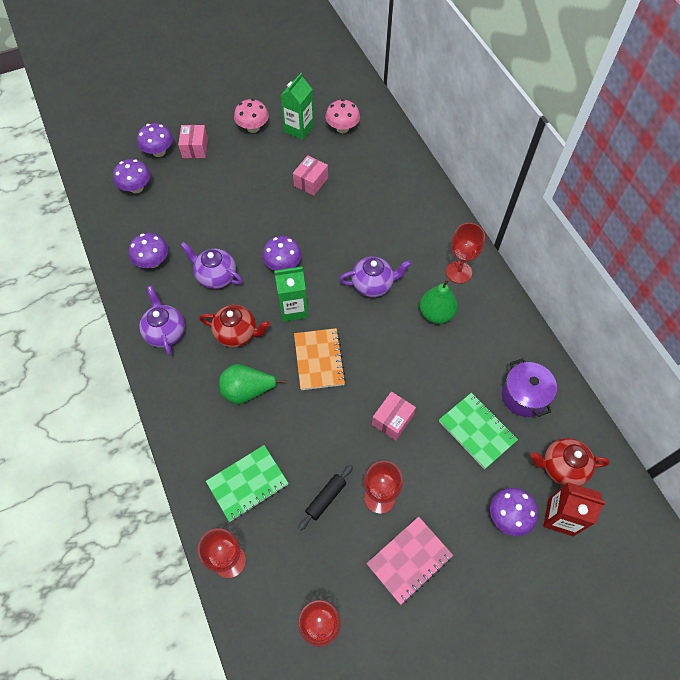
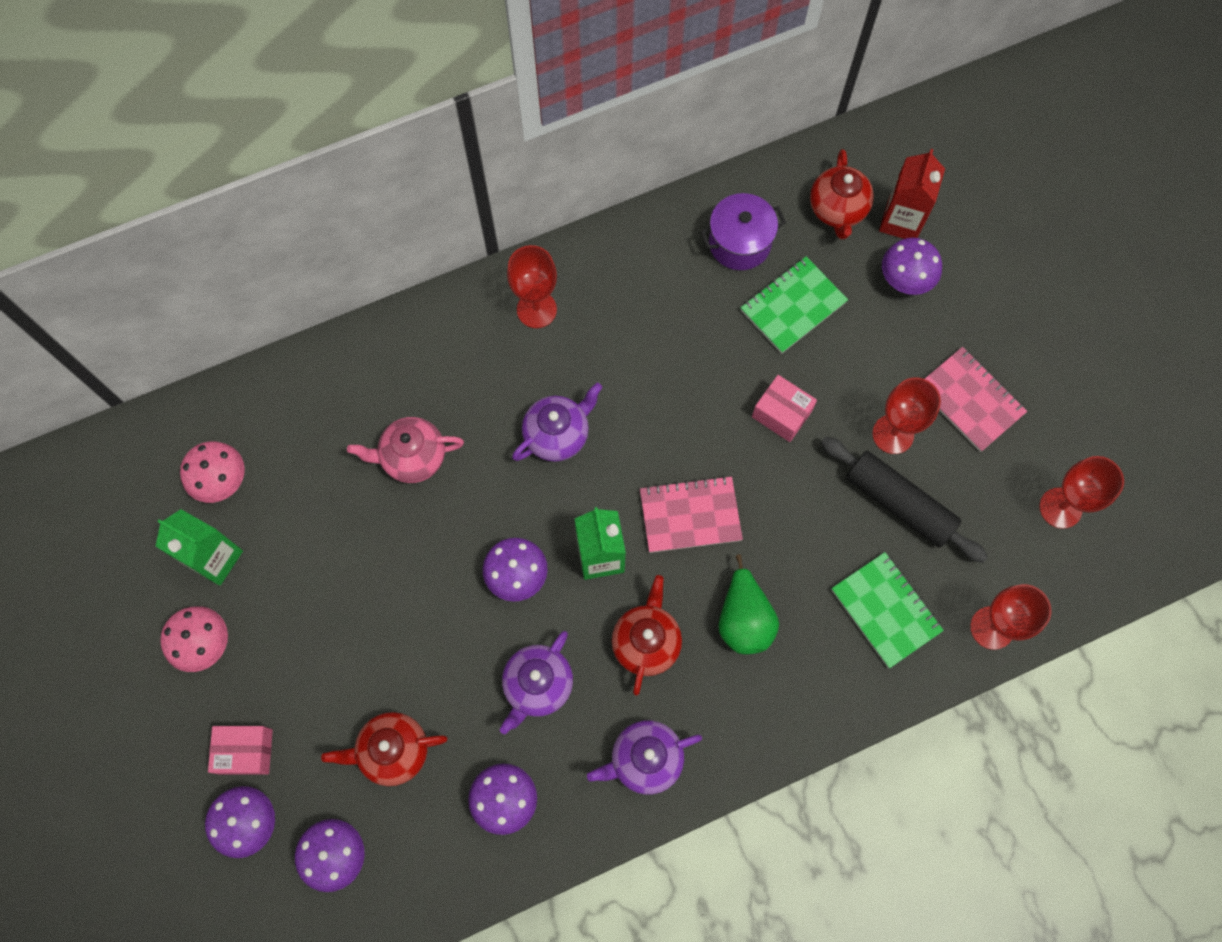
camera: 90 degrees left, 10 degrees up
(187, 209) = (393, 751): none -> red teapot
(311, 182) = (343, 534): pink box -> none
(319, 360) = (690, 515): orange notebook -> pink notebook
(326, 498) = (898, 503): black rolling pin -> black rolling pin, size x1.76
(357, 212) = (413, 458): none -> pink teapot
(373, 285) = (558, 435): purple teapot -> purple teapot turned 60 degrees clockwise
(436, 313) = (610, 346): green pear -> none

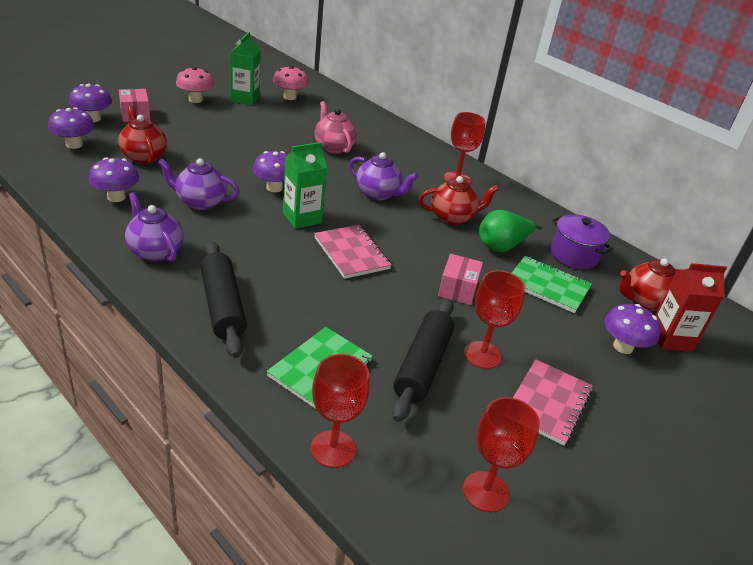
camera: 65 degrees right, 35 degrees down
(646, 642) = (246, 243): red teapot -> red teapot (452, 217)
(744, 619) = (281, 287): green pear -> green pear (502, 247)
(767, 694) = (222, 306): none -> black rolling pin

